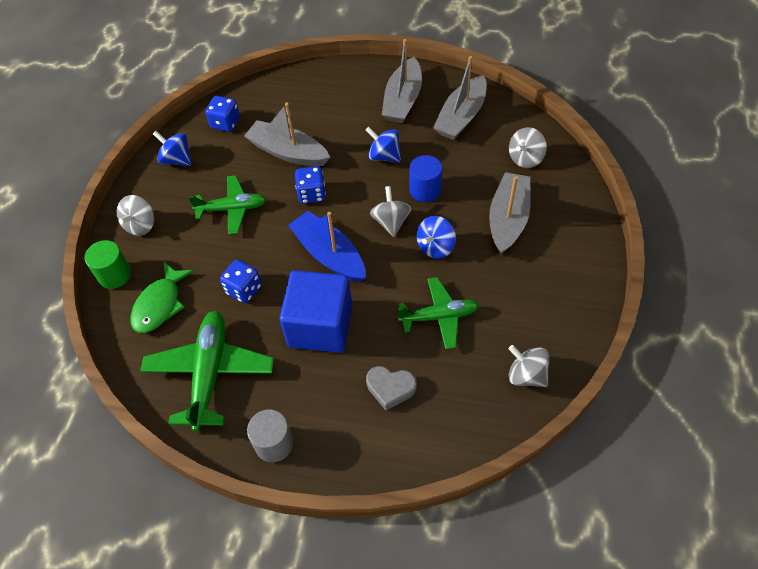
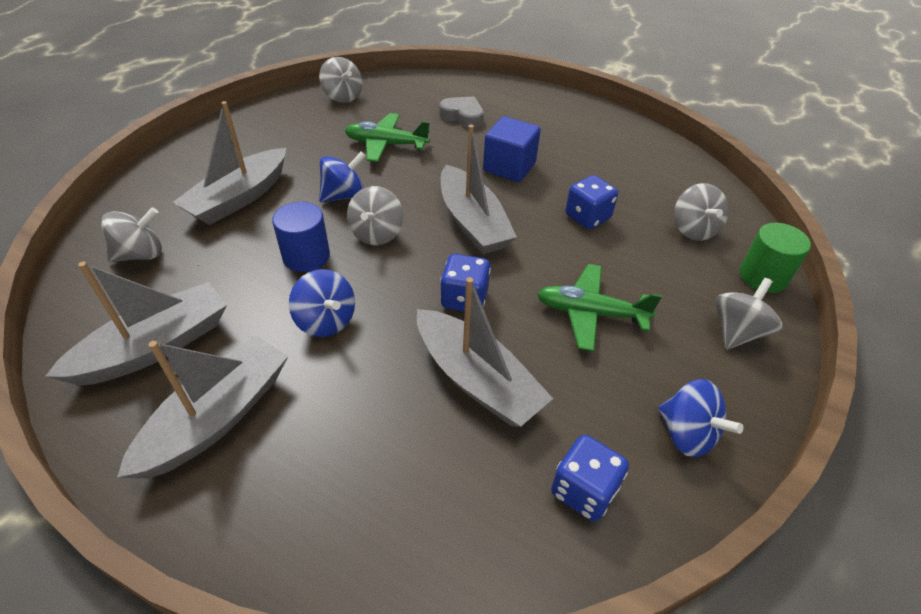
camera: 165 degrees left, 10 degrees down
(160, 304) = (693, 229): green fish -> grey spinning top
(210, 373) = (632, 163): green plane -> none
(274, 443) = (577, 112): grey cylinder -> none
(320, 326) = (509, 167): blue cube -> blue cube, size x0.66
(329, 254) = (472, 222): blue boat -> grey boat

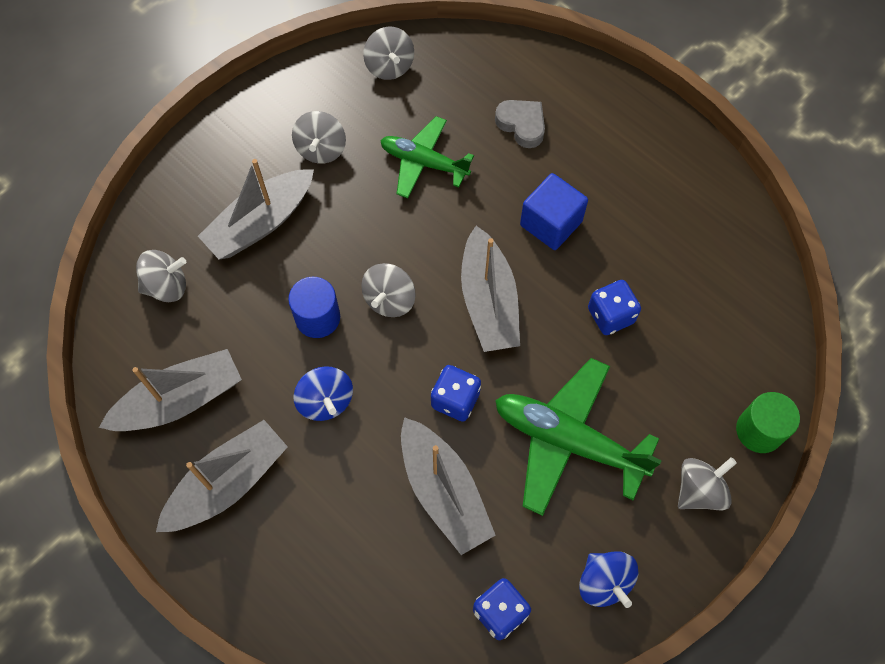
camera: 15 degrees right, 20 degrees up
(344, 195) = (366, 238): blue spinning top -> none
(590, 313) = (568, 441): green plane -> green plane, size x1.54
(693, 229) = (717, 354): grey spinning top -> grey spinning top (321, 149)

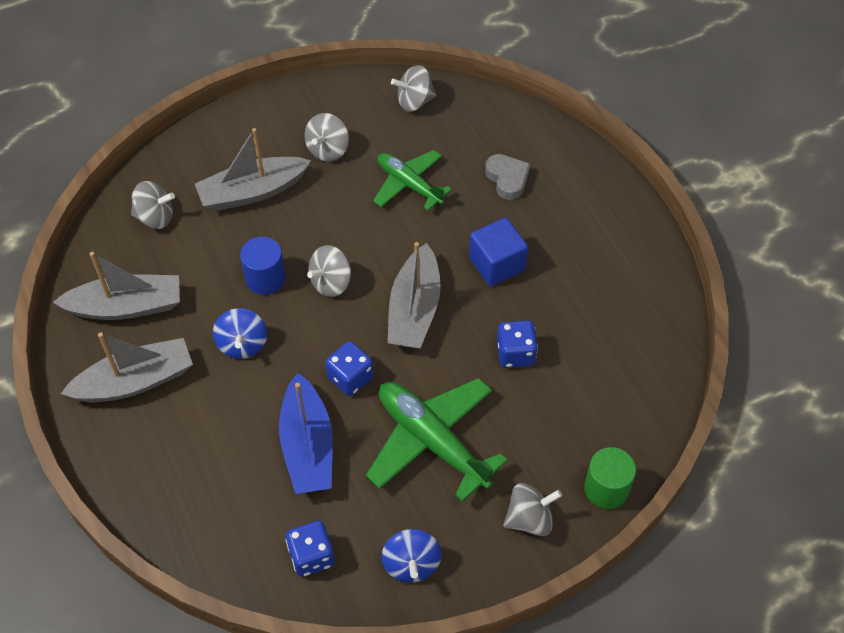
camera: 20 degrees right, 10 degrees down
(389, 66) = (414, 101): grey spinning top -> grey spinning top turned 75 degrees clockwise
(443, 492) = (307, 446): grey boat -> blue boat

